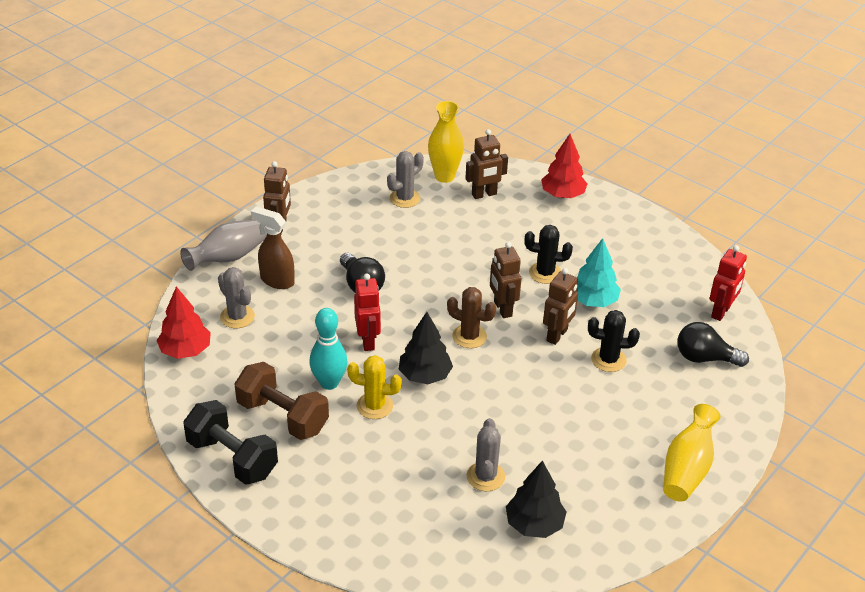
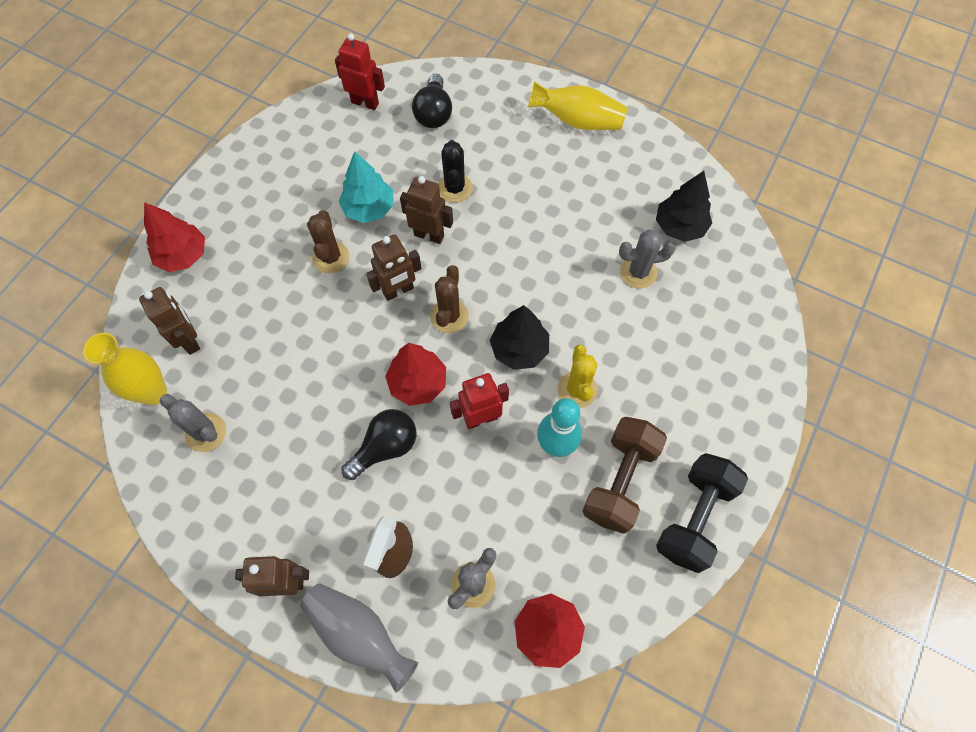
camera: 100 degrees left, 25 degrees up
(411, 309) = (418, 383): none -> red tree
(545, 273) = (331, 257): black cactus -> brown cactus

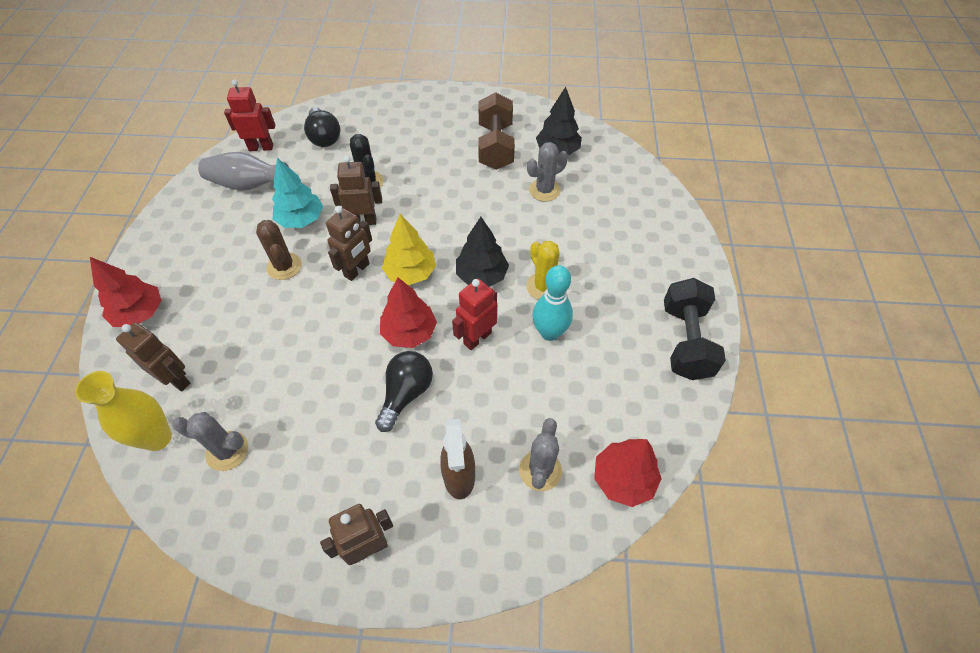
camera: 25 degrees left, 10 degrees down
(359, 634) = (460, 561): grey vase -> grey vase (248, 185)
(449, 316) = (410, 273): brown cactus -> yellow tree
(577, 121) = (442, 108): yellow vase -> none
(620, 481) = (614, 339): brown dumbbell -> brown dumbbell (495, 146)

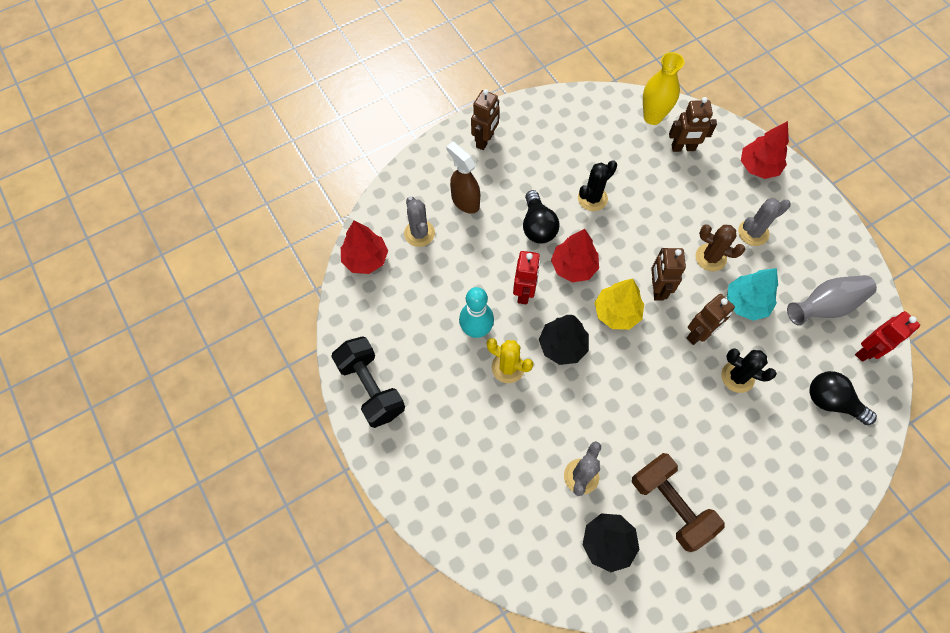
camera: 145 degrees right, 10 degrees up
(227, 451) = (607, 134): grey cactus -> grey cactus (753, 232)
(323, 387) = (592, 198): none -> black cactus

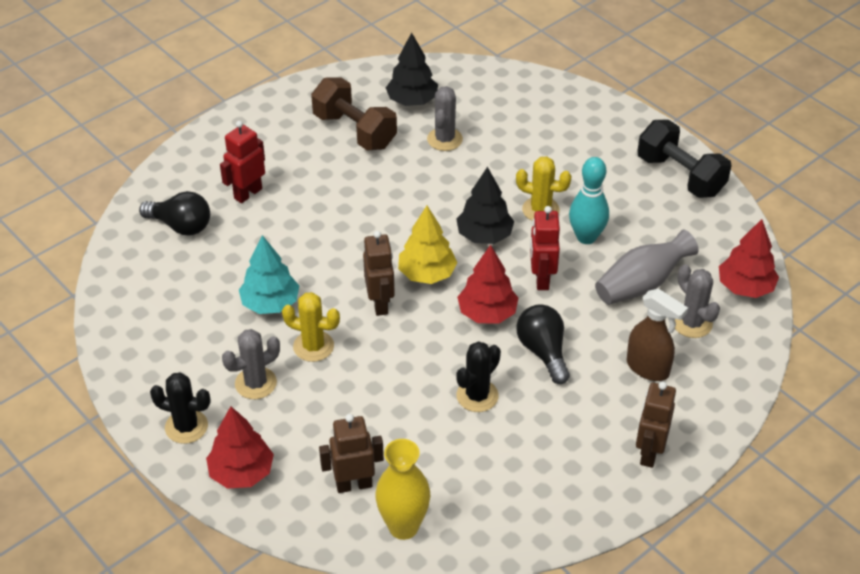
camera: 170 degrees right, 20 degrees down
(698, 334) = (328, 266): brown robot -> none
(710, 257) = (313, 346): brown cactus -> yellow cactus
(737, 377) = (284, 234): black cactus -> black cactus (186, 426)
(825, 306) = (172, 313): grey vase -> grey vase (641, 284)
(867, 351) = (130, 275): red robot -> red robot (247, 193)

